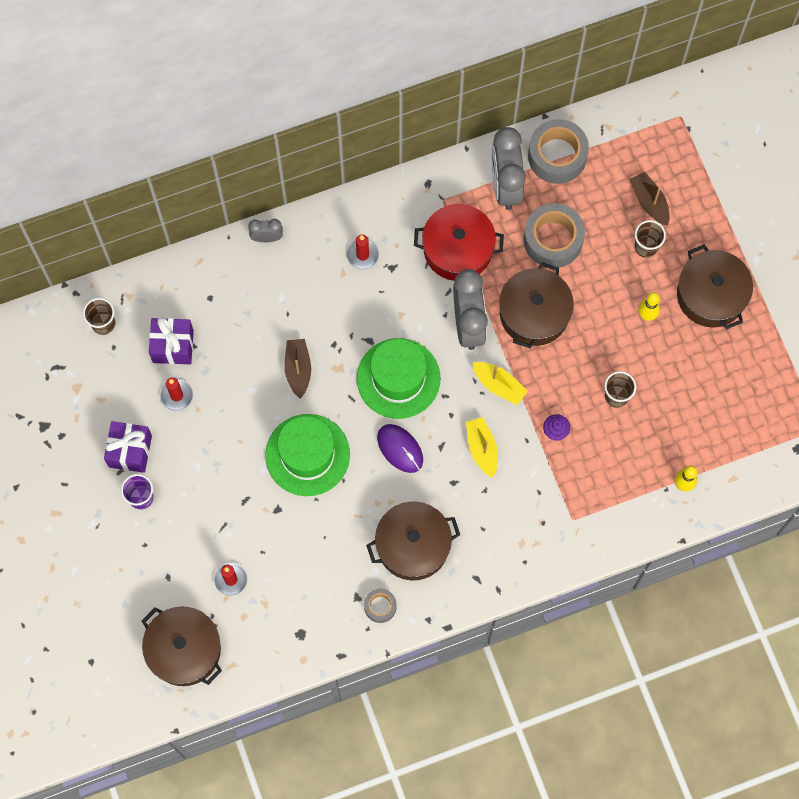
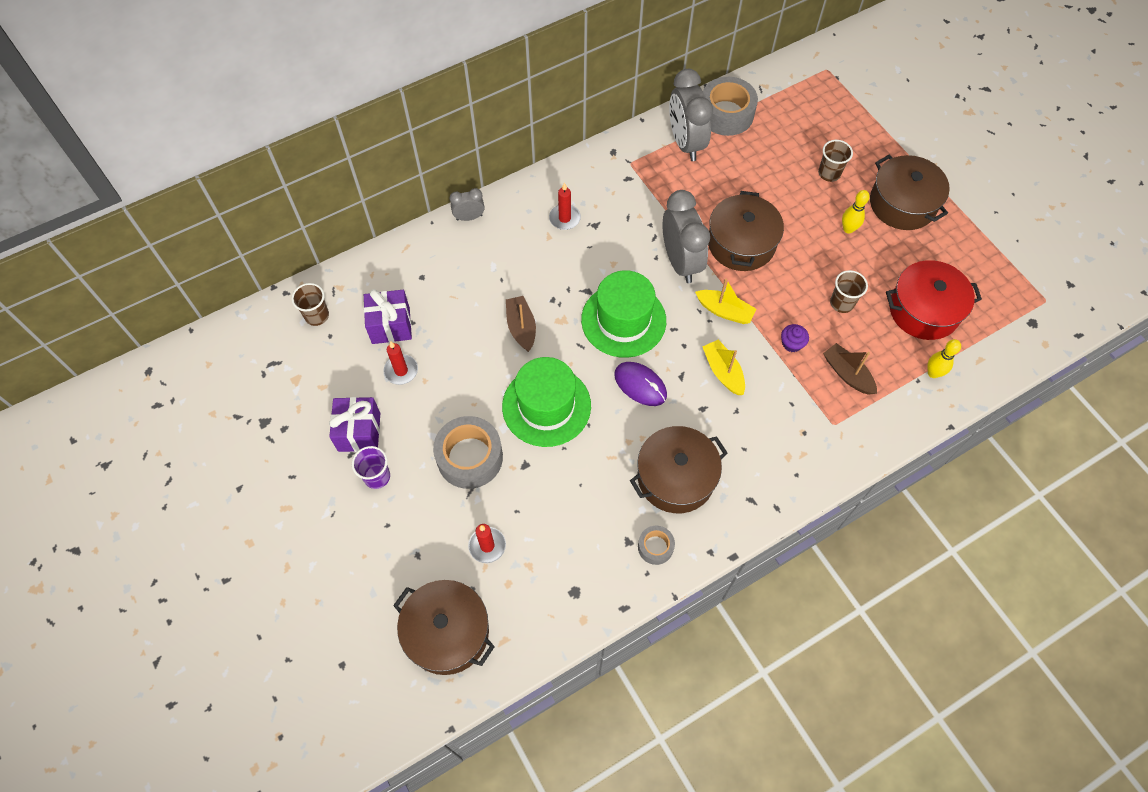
camera: 10 degrees left, 10 degrees down
(458, 249) = (654, 200): red pot -> red pot (924, 310)
(553, 240) = (741, 180): grey tape -> grey tape (470, 457)
(649, 202) = (821, 138): brown boat -> brown boat (847, 374)

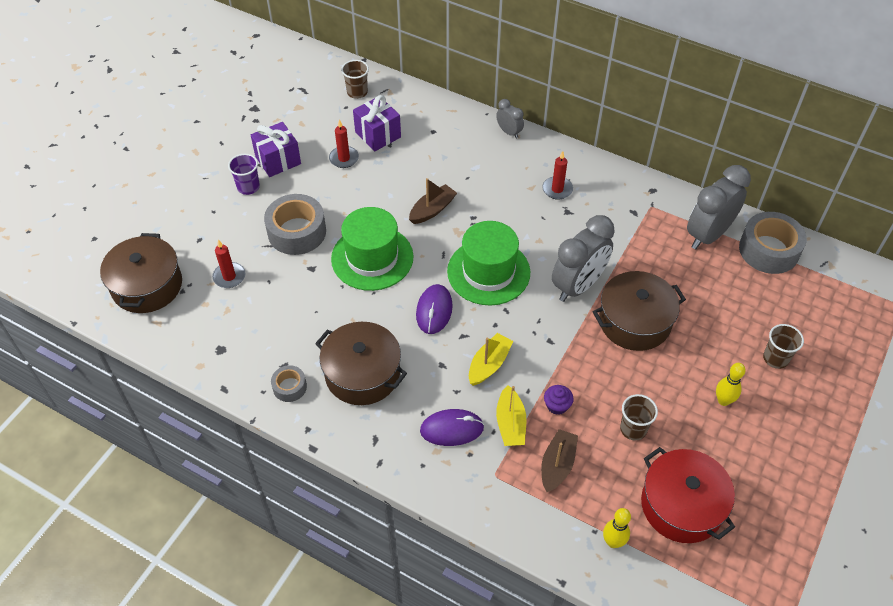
camera: 60 degrees right, 10 degrees down
(724, 311) = (552, 339): yellow boat -> yellow boat (510, 423)
(773, 434) = (452, 429): none -> purple mouse
(902, 204) = (795, 436): brown pot -> none

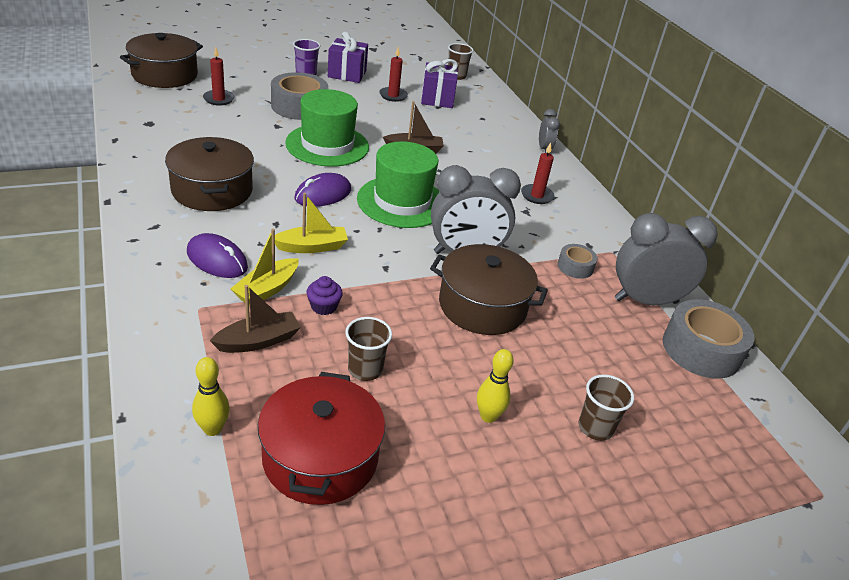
camera: 35 degrees right, 15 degrees down
(289, 387) = (154, 165): grey tape -> grey tape (575, 267)

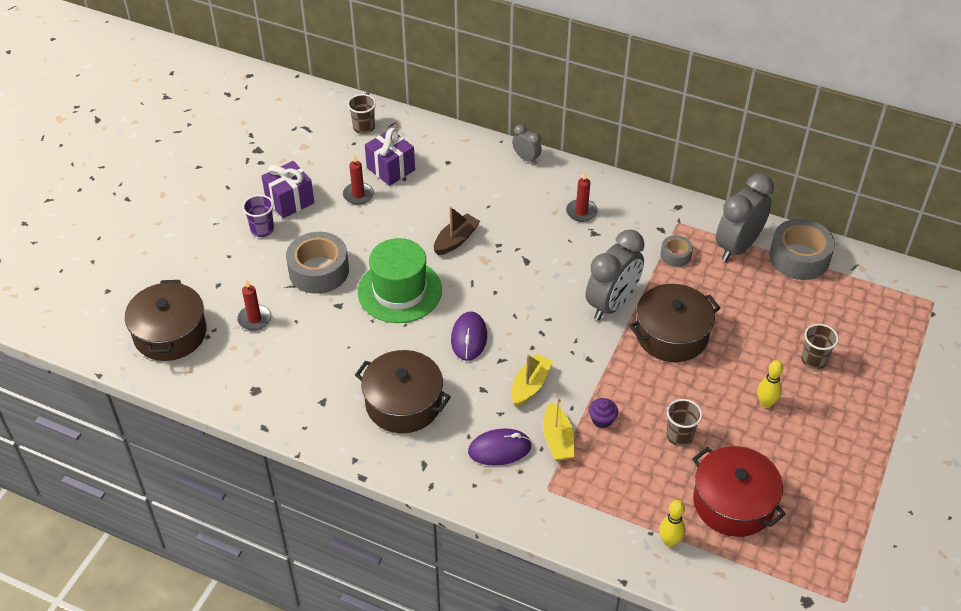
camera: 40 degrees left, 10 degrees up
(258, 341) = (608, 475): brown boat -> none
(402, 202) = (520, 297): green hat -> none

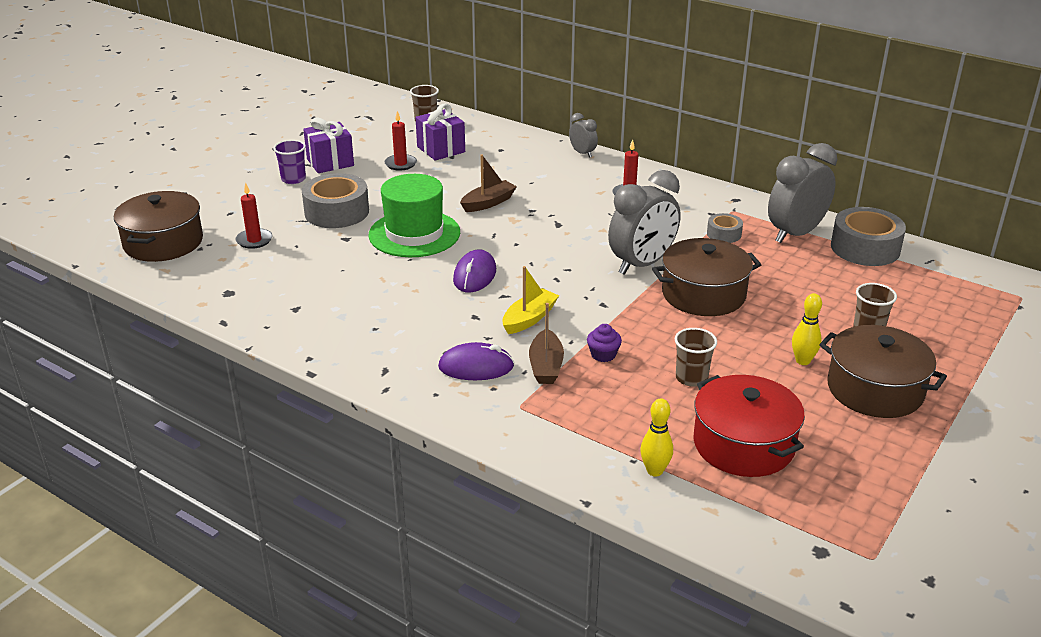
camera: 10 degrees right, 15 degrees down
(403, 403) = (382, 319): brown pot -> brown pot (875, 390)
(557, 440) = (546, 366): yellow boat -> brown boat

